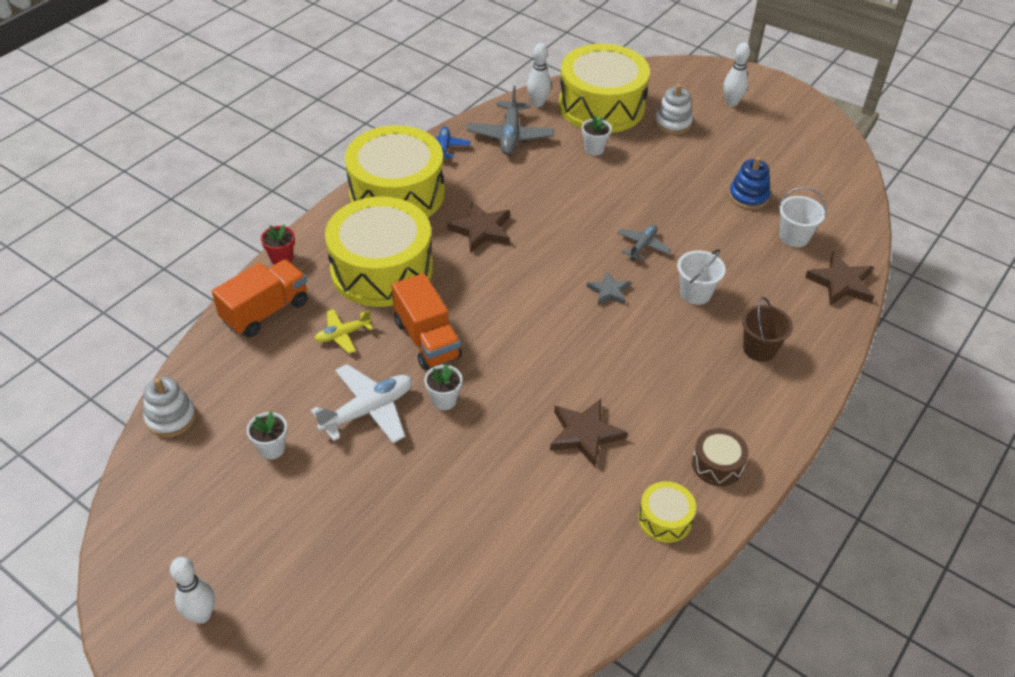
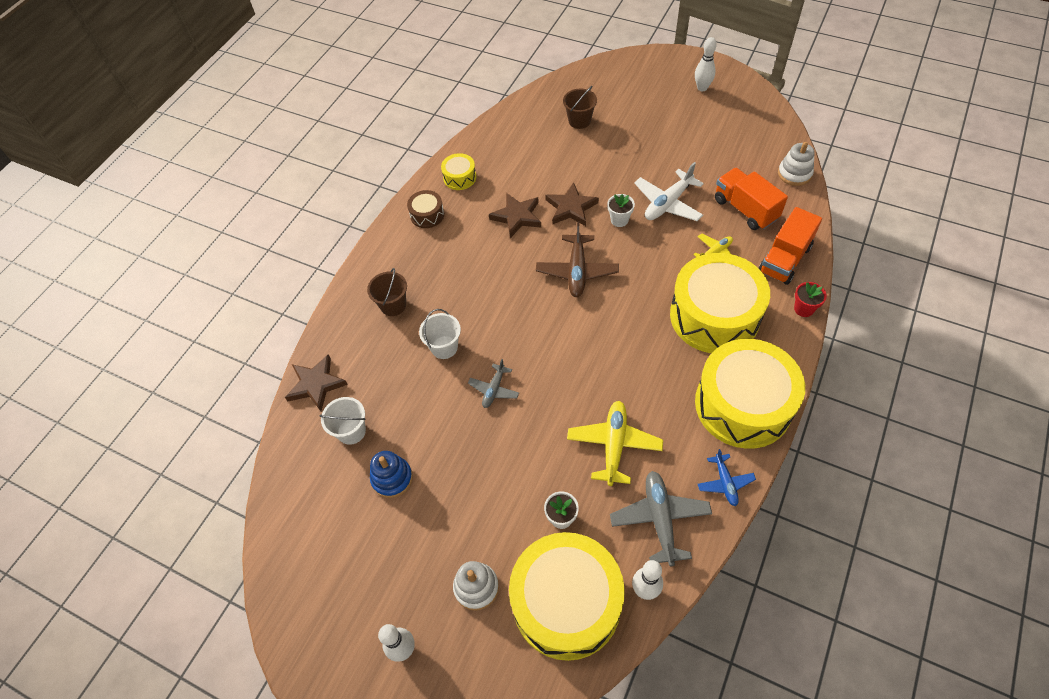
camera: 175 degrees right, 10 degrees up
(272, 448) = (717, 169): white flower pot -> none
(427, 340) = (650, 261): orange truck -> orange truck (745, 209)
(444, 590) = (579, 121): none -> brown bucket
(481, 230) = (645, 376): brown star -> brown star (571, 208)
(521, 345) = (577, 271): none -> brown plane
(532, 186) = (614, 445): none -> yellow plane
(609, 291) = (517, 334): grey star -> none

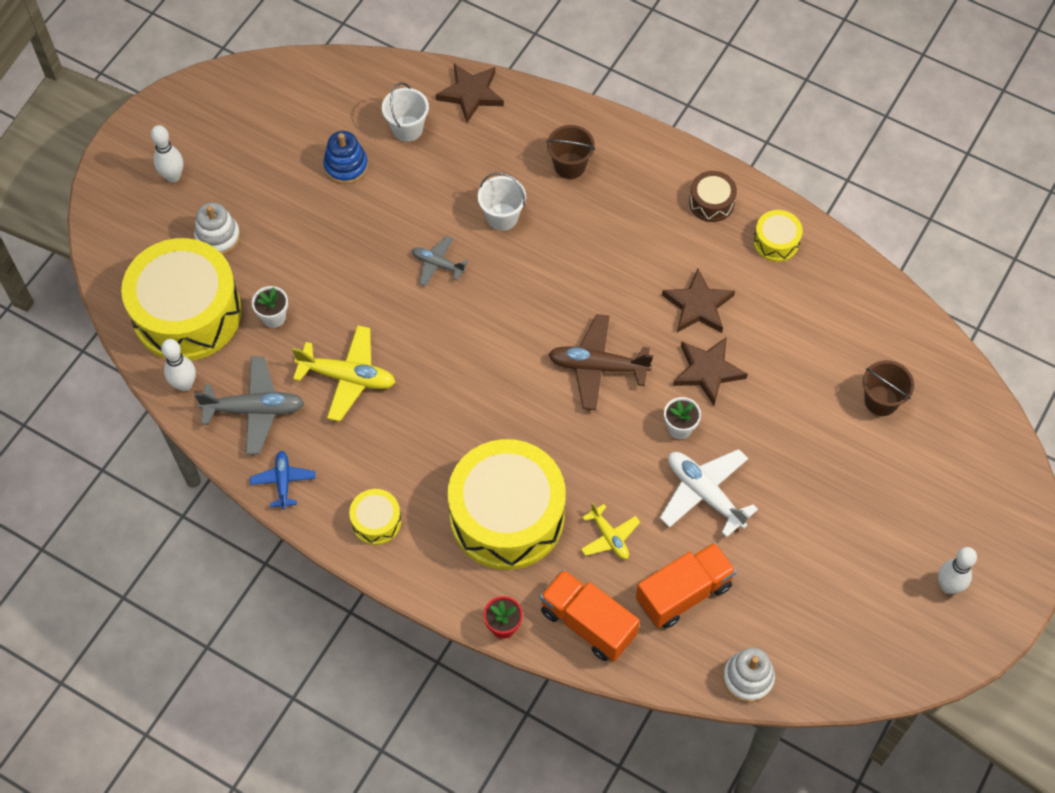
camera: 90 degrees right, 5 degrees up
(725, 483) = (283, 481): blue plane -> blue plane turned 90 degrees clockwise
(743, 404) = (376, 521): yellow drum -> yellow drum, size x0.43

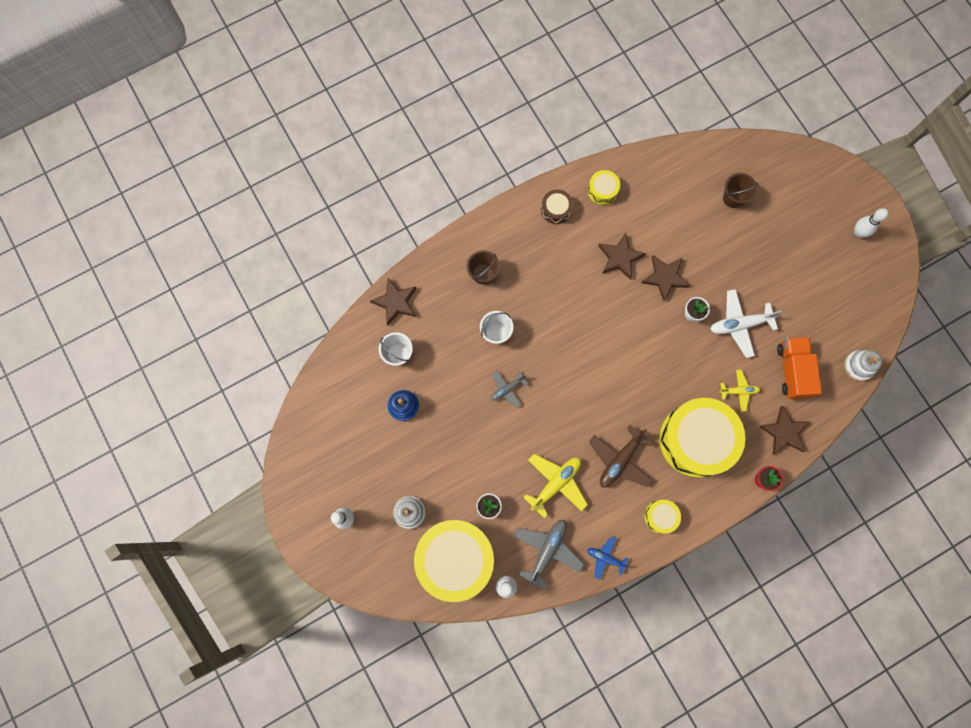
camera: 60 degrees left, 15 degrees up
(588, 623) = (784, 432): orange truck -> brown star
(598, 367) = (628, 336): brown plane -> brown plane (620, 460)

